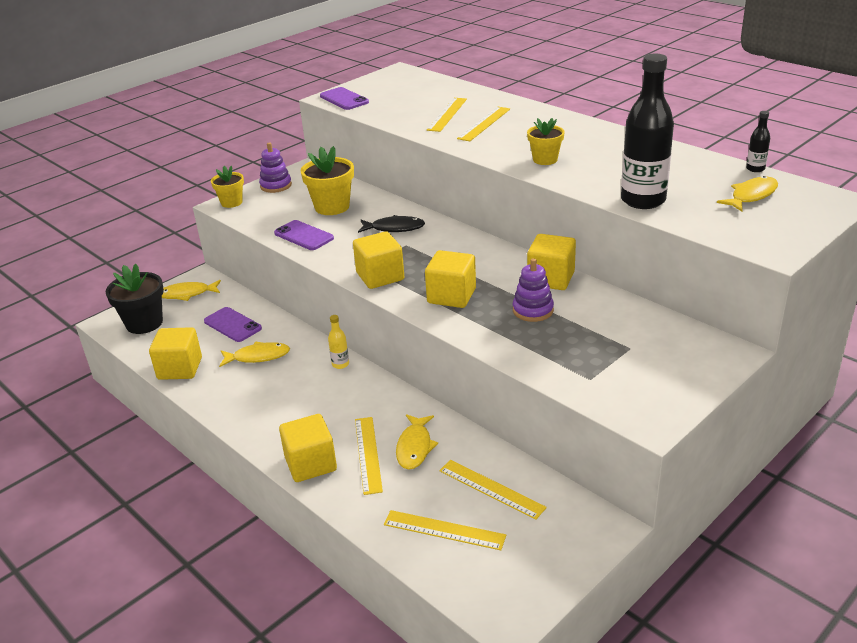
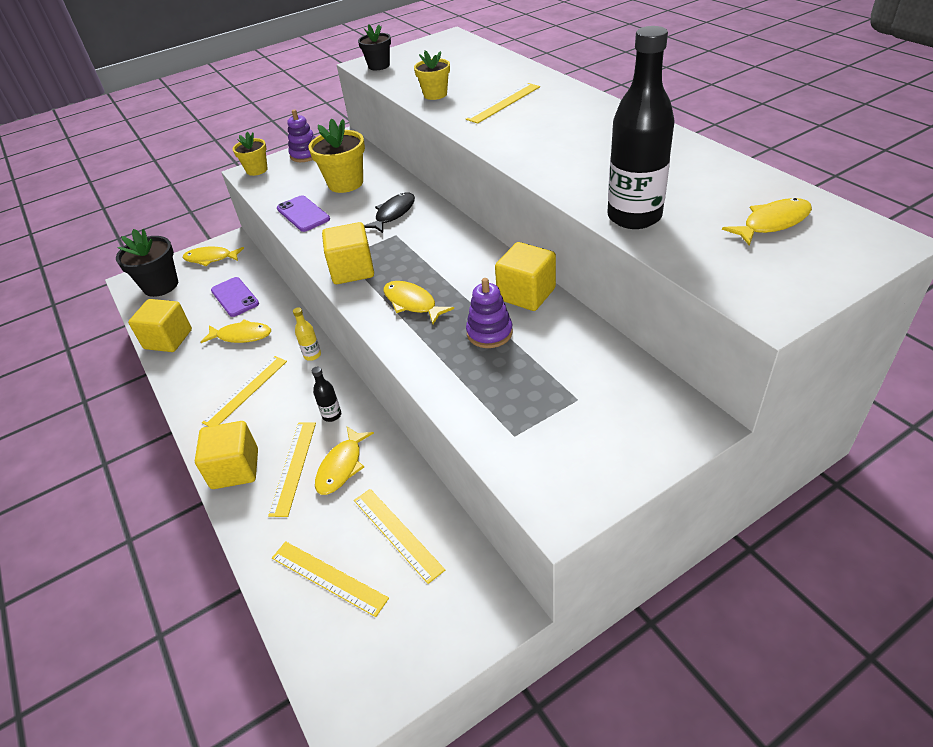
camera: 15 degrees right, 10 degrees up
(344, 99) = (379, 66): purple phone -> black flower pot
(394, 228) = (393, 214): black fish -> black fish turned 75 degrees counterclockwise
(447, 114) = (471, 89): yellow ruler -> yellow ruler (246, 391)
(451, 296) = (412, 303): yellow cube -> yellow fish
(545, 159) = (547, 152): yellow flower pot -> yellow flower pot (435, 94)
(755, 169) = (792, 185): black bottle -> black bottle (332, 415)

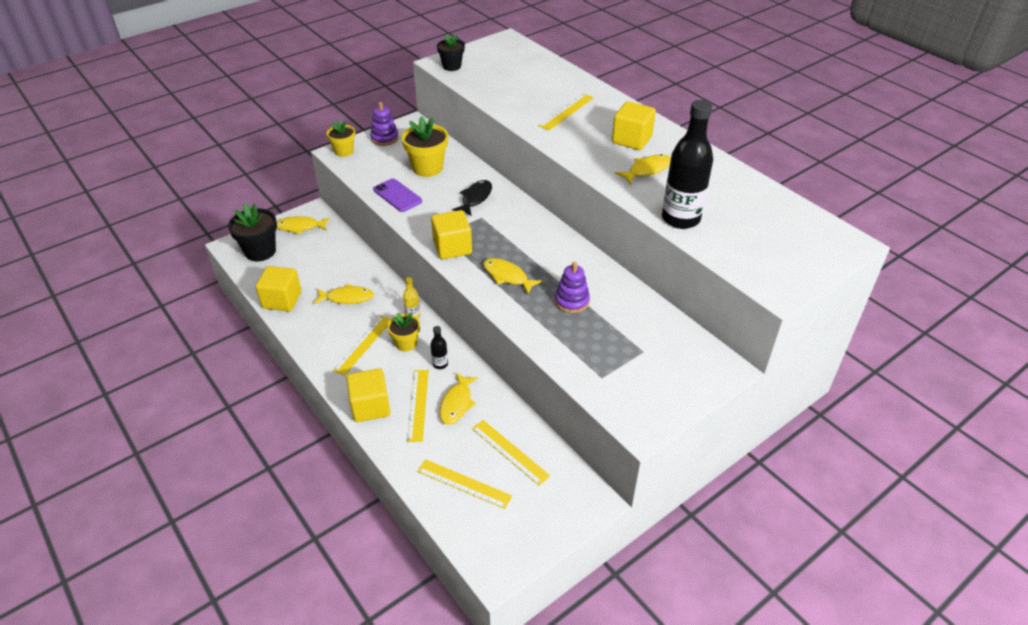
camera: 10 degrees left, 0 degrees up
(235, 297) = (332, 263): purple phone -> none
(435, 94) = (508, 99): yellow flower pot -> yellow flower pot (406, 343)
(526, 294) = (595, 270): yellow cube -> yellow cube (632, 140)
(772, 223) = (776, 227): yellow fish -> yellow fish (647, 170)

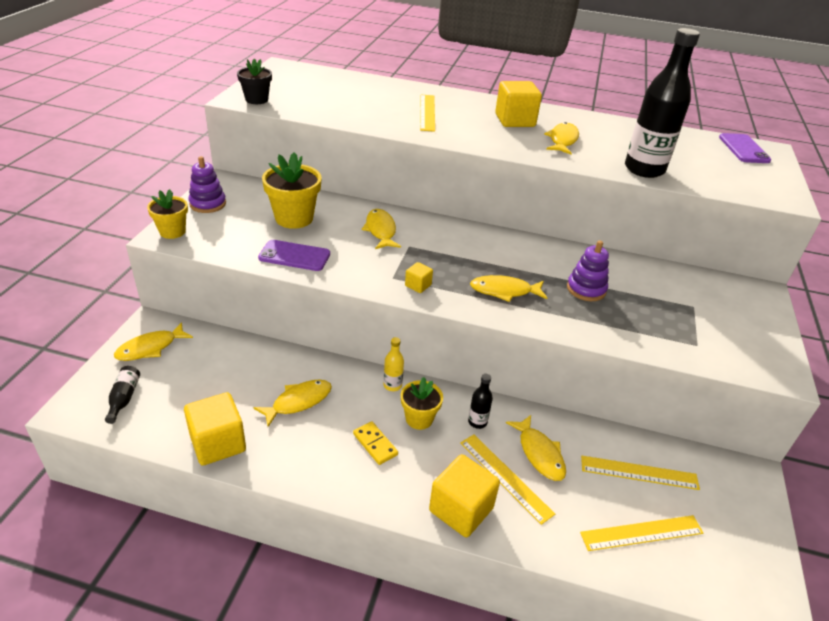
camera: 40 degrees left, 5 degrees down
(260, 251) = (124, 398): black flower pot -> black bottle
(363, 344) = (375, 444): yellow ruler -> yellow domino
(452, 247) = (418, 285): yellow cube -> yellow cube, size x0.49
(475, 198) = (380, 230): black fish -> yellow fish
(821, 234) = (743, 149): none -> purple phone

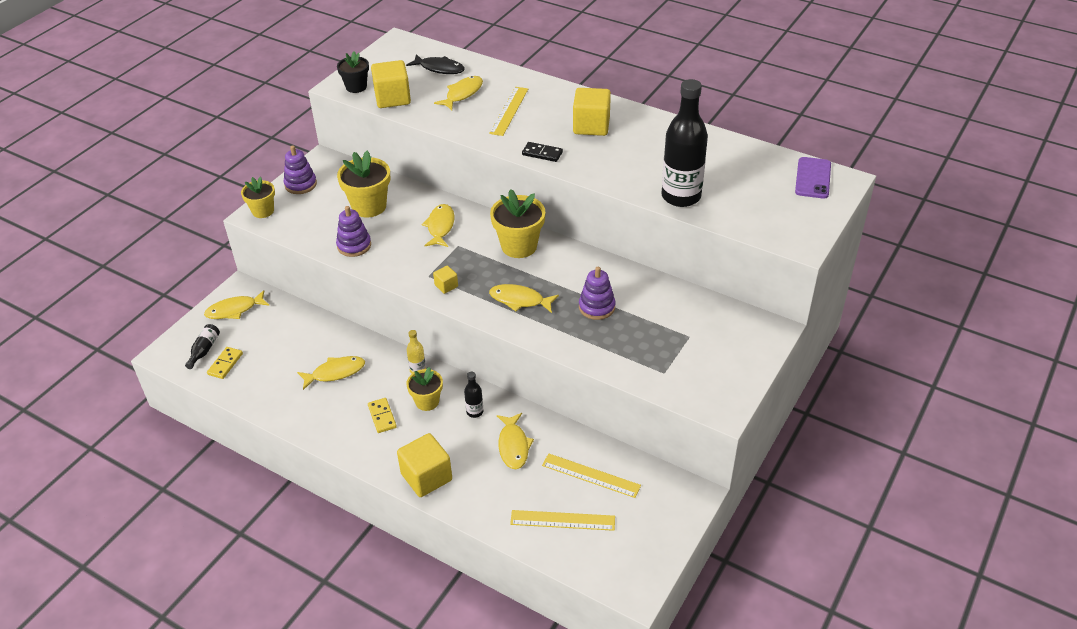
camera: 20 degrees right, 5 degrees up
(156, 411) = (225, 364): none -> yellow domino
(218, 443) = (263, 396): yellow cube -> yellow cube (392, 98)
(294, 256) = (354, 245): purple phone -> purple stacking toy
(336, 84) = (439, 68): none -> black fish
(472, 241) = (519, 246): none -> yellow flower pot
(484, 143) = (542, 153): none -> black domino
(505, 477) = (474, 459): yellow ruler -> none
(562, 140) = (623, 154): yellow fish -> yellow fish (462, 94)

